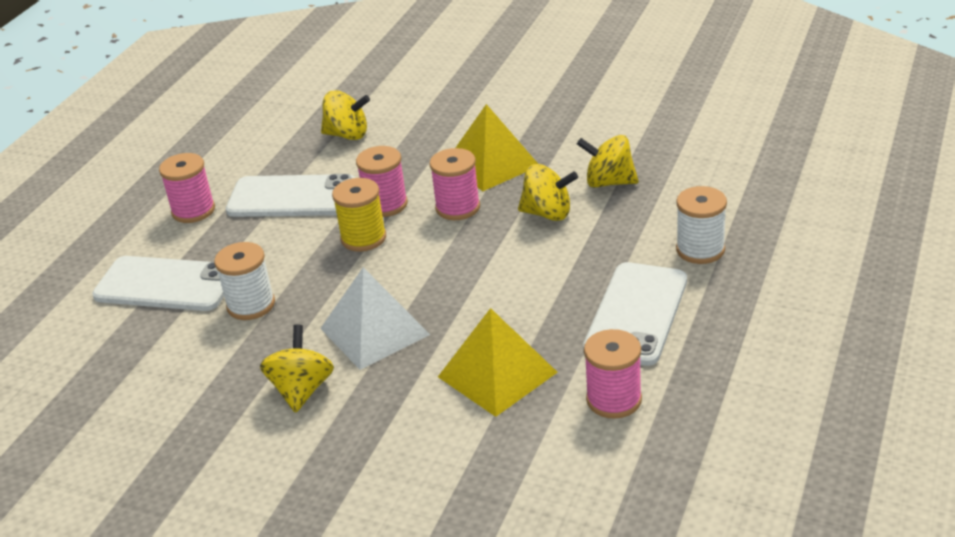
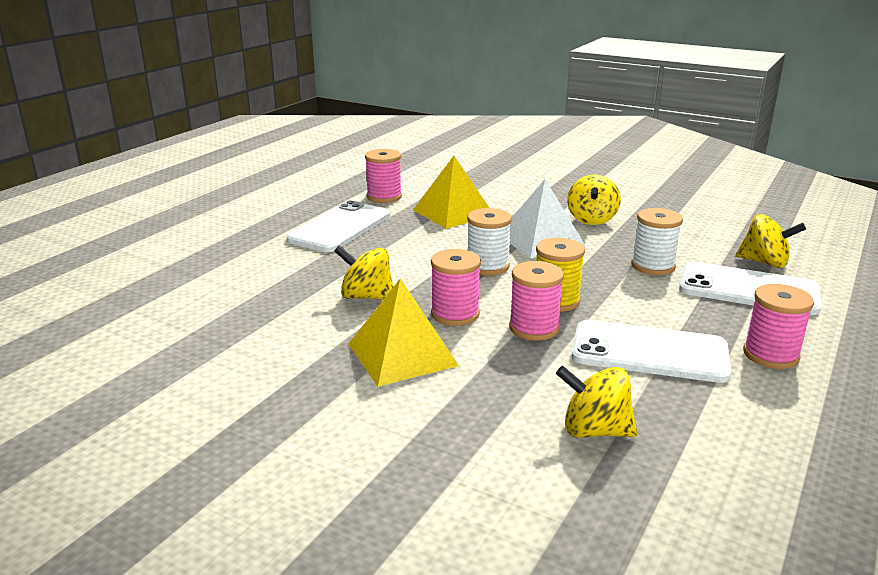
camera: 175 degrees left, 10 degrees down
(609, 182) = (287, 315): yellow spinning top -> yellow spinning top (764, 262)
(700, 250) = (258, 255): white spool -> white spool (487, 266)

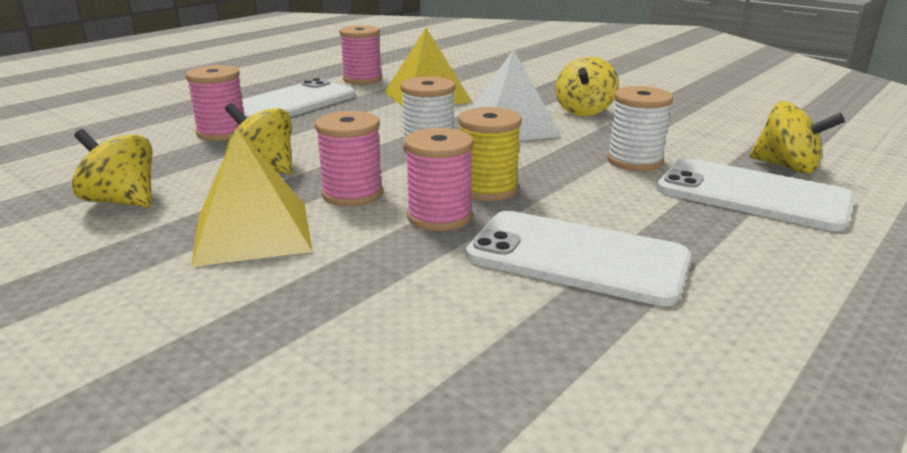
camera: 10 degrees right, 0 degrees up
(594, 430) = (438, 353): yellow spinning top -> yellow spinning top (122, 201)
(770, 355) = (752, 276): pink spool -> pink spool (222, 133)

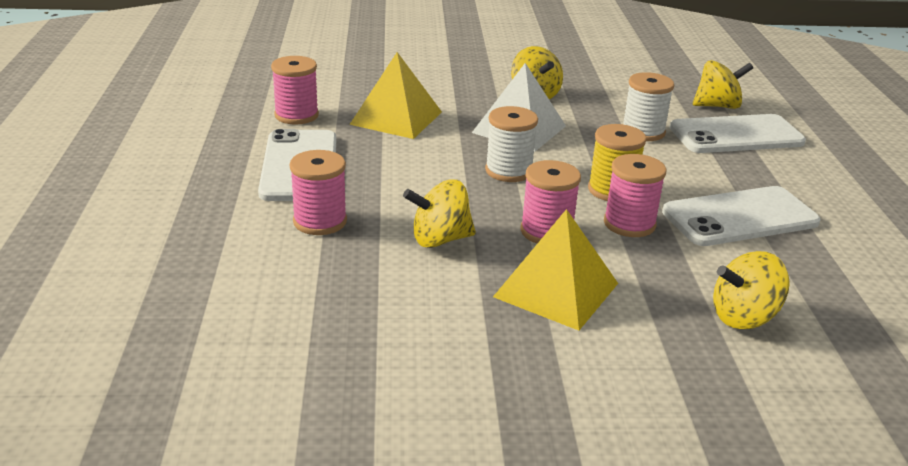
camera: 45 degrees left, 5 degrees up
(122, 201) = (409, 315): yellow spinning top -> yellow spinning top (744, 317)

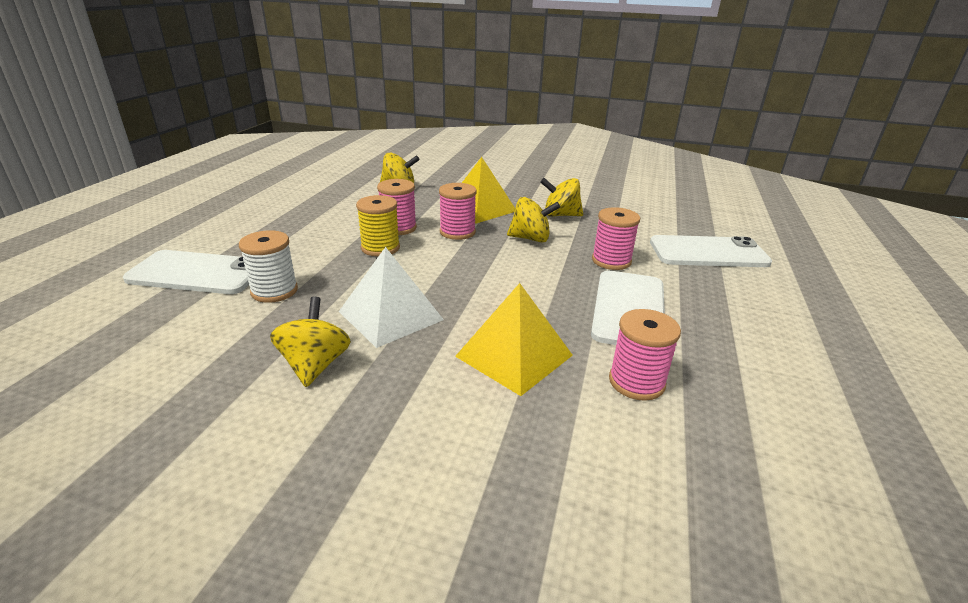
camera: 160 degrees left, 0 degrees up
(509, 171) = (444, 274): white spool -> none
(717, 106) = (139, 308): yellow spinning top -> yellow spinning top (560, 215)
(740, 217) = (321, 220): white phone -> white phone (708, 253)

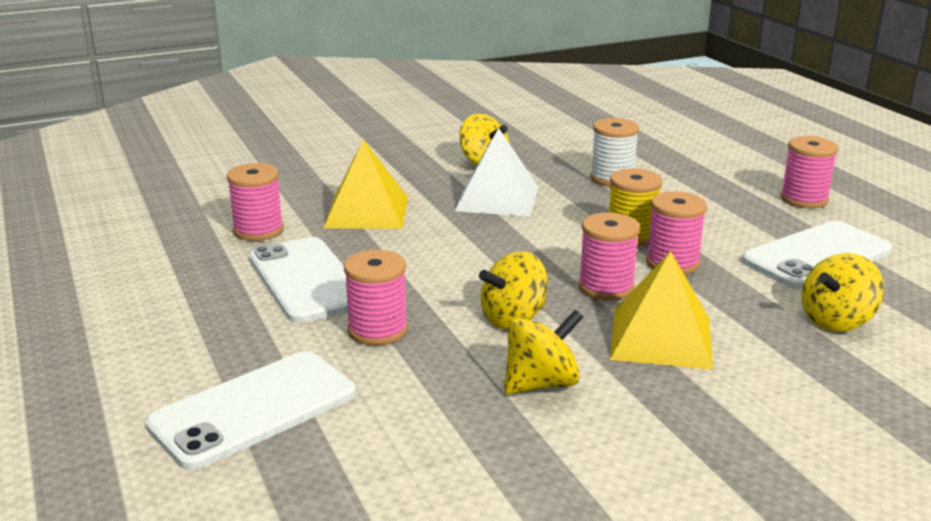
camera: 140 degrees right, 5 degrees down
(197, 273) = (693, 165): white phone -> white phone (816, 256)
(235, 224) = (804, 199): none -> pink spool

